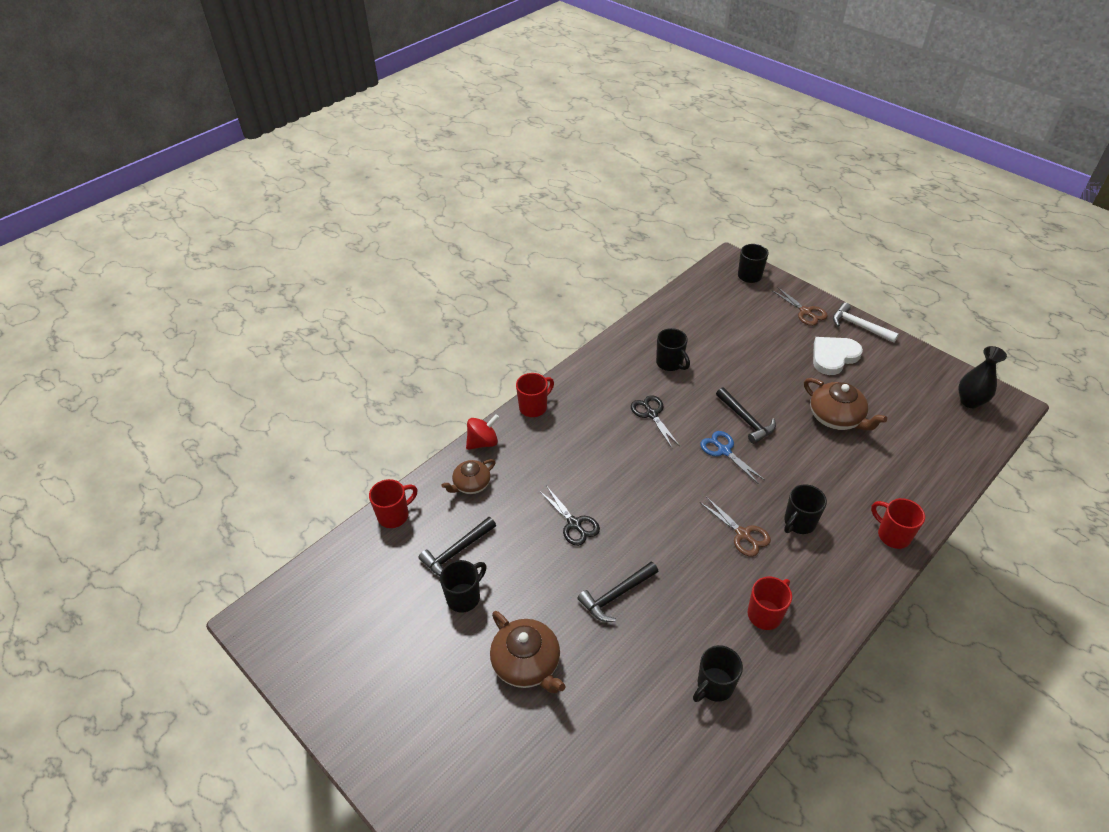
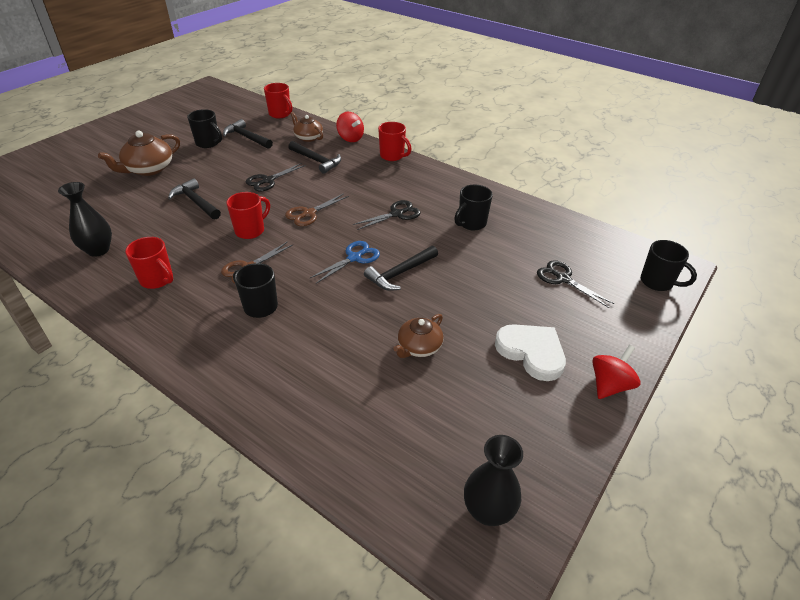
camera: 80 degrees right, 5 degrees down
(533, 476) = (316, 161): none -> black hammer
(714, 686) = (98, 250): black mug -> black vase
(748, 323) = (563, 279): none -> black scissors
(805, 312) = (611, 330): brown scissors -> brown scissors (309, 213)
(836, 417) = (419, 347): brown teapot -> brown teapot, size x0.65
(859, 326) = (609, 385): white hammer -> red spinning top
(892, 535) = (236, 382): red mug -> red mug (250, 230)

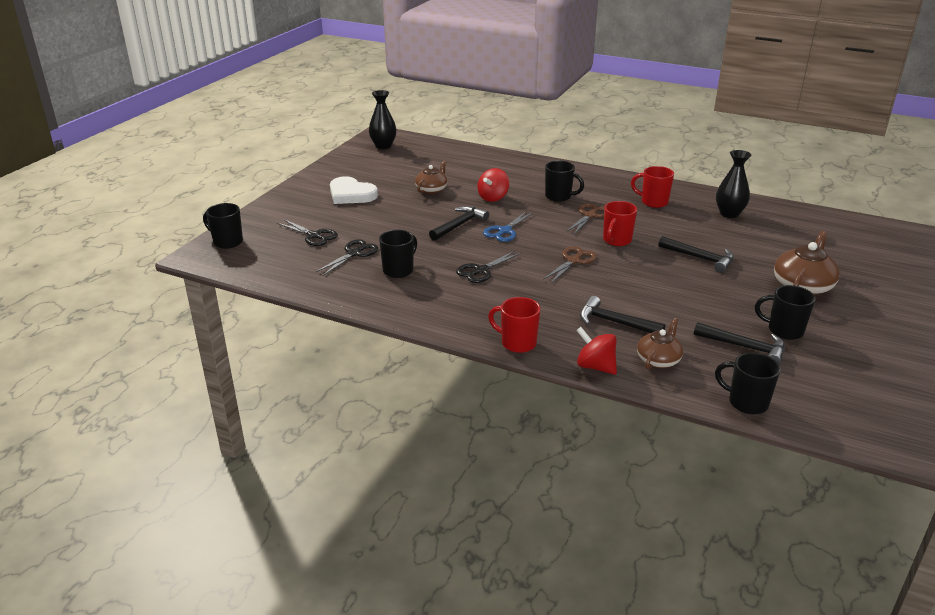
camera: 170 degrees right, 10 degrees down
(268, 180) = (650, 289): black scissors -> black scissors (354, 253)
(280, 114) = (746, 402): red mug -> black mug
(308, 137) = (658, 360): brown teapot -> brown teapot turned 90 degrees counterclockwise
(609, 385) = (301, 186): red spinning top -> red spinning top (493, 197)

